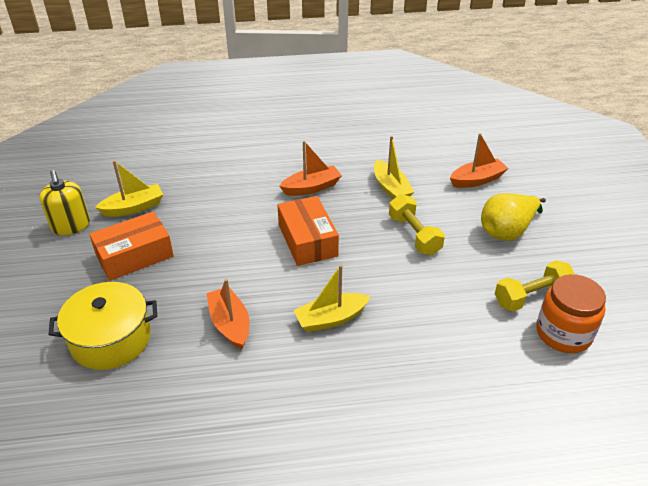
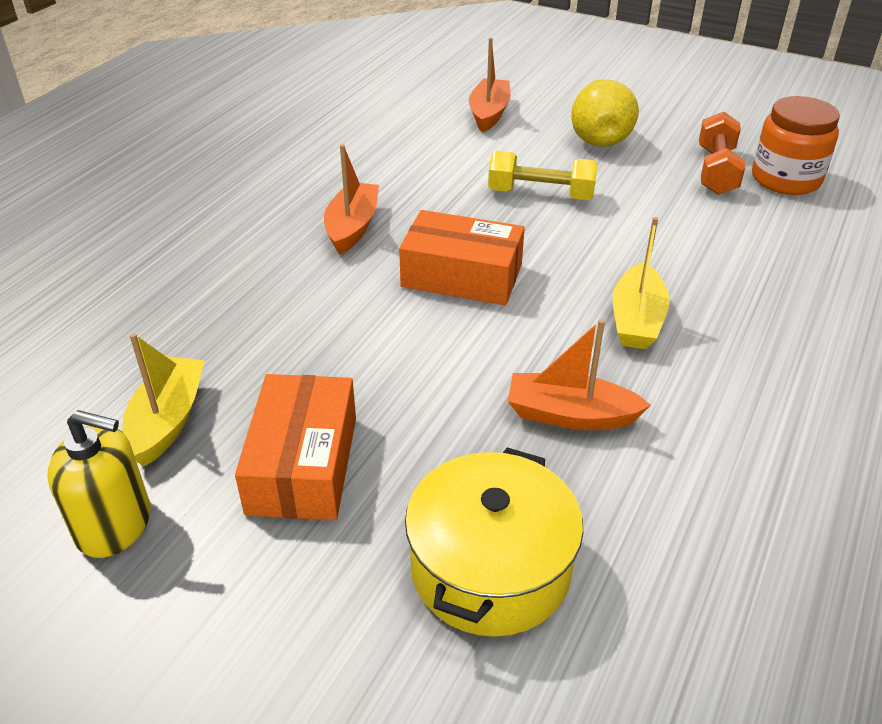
camera: 55 degrees left, 0 degrees up
(391, 188) = (432, 171): yellow boat -> none
(531, 296) = (716, 171): yellow dumbbell -> orange dumbbell

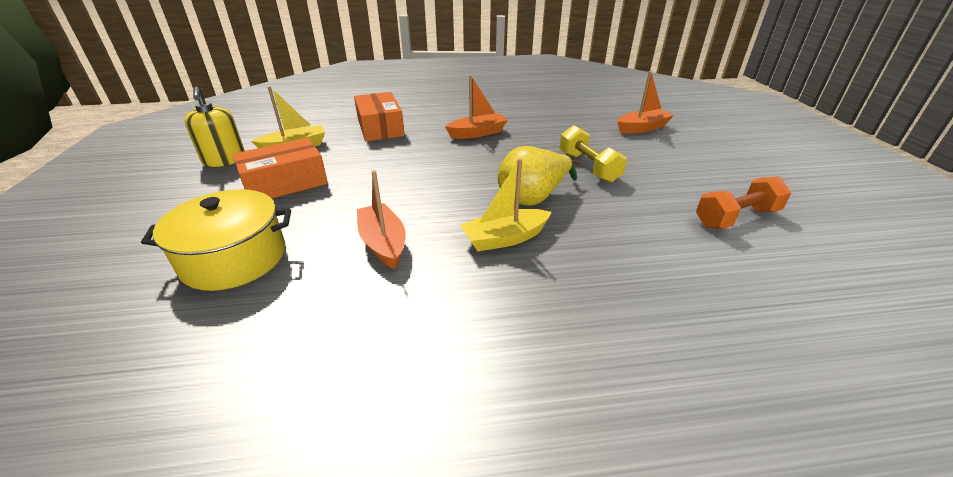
camera: 55 degrees right, 5 degrees down
(462, 276) = (474, 171): orange box -> orange box (380, 127)
(599, 137) = (686, 164): yellow pear -> yellow pear (533, 197)
(785, 179) = (790, 252): orange jar -> none

